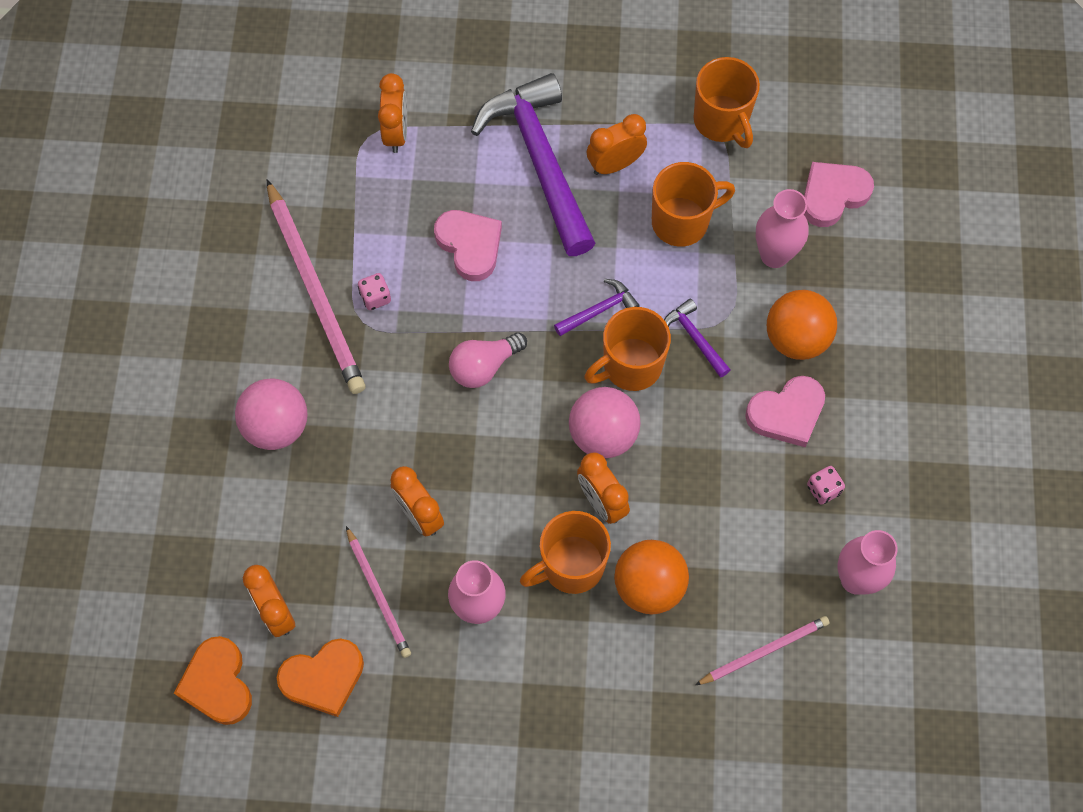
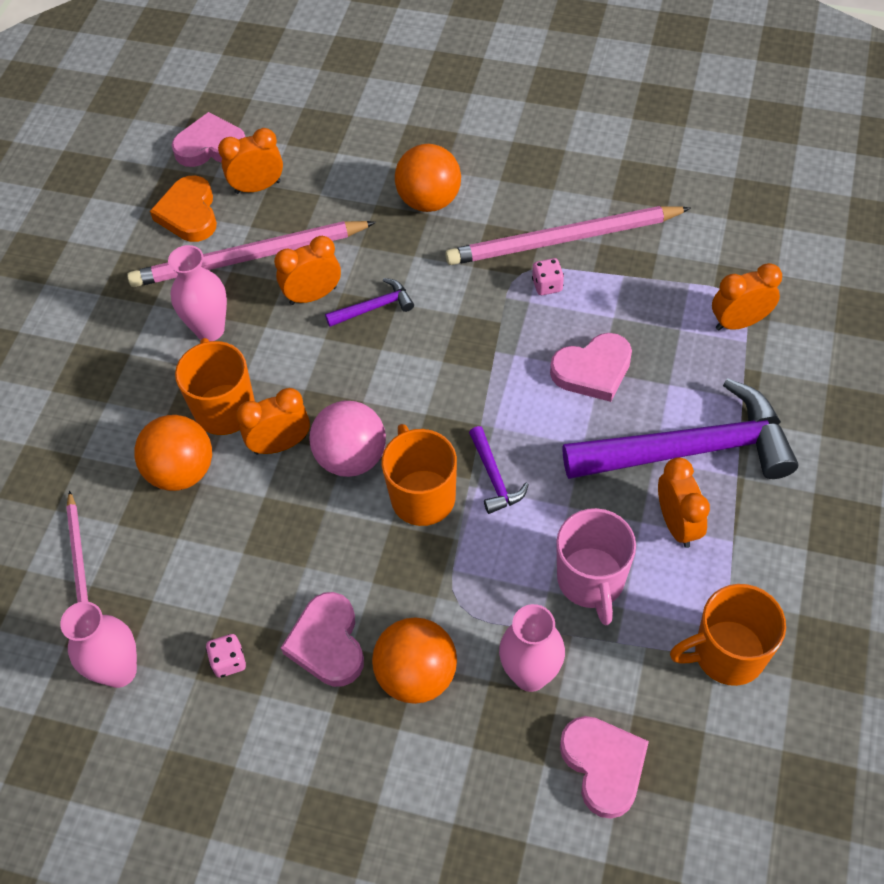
camera: 105 degrees right, 10 degrees down
(217, 683) = (211, 146): orange heart -> pink heart
(276, 426) = (429, 200): pink ball -> orange ball
(378, 594) = (248, 258): pink pencil -> pink pencil, size x1.84
(396, 133) = (739, 322): orange clock -> orange clock turned 150 degrees clockwise
(484, 366) = (452, 365): pink light bulb -> none
(682, 222) = (591, 581): orange mug -> pink mug
(694, 338) = (441, 565): purple hammer -> purple hammer (374, 307)

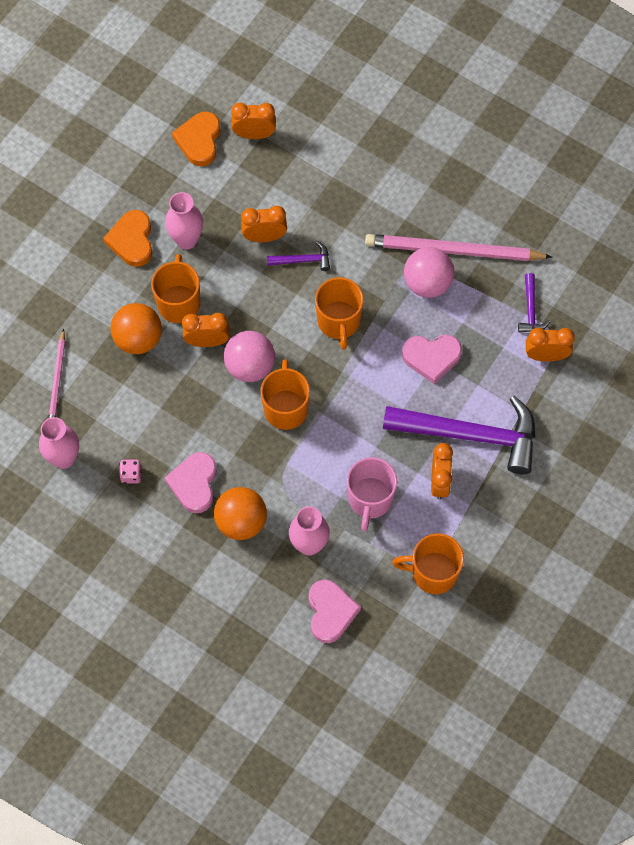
camera: 15 degrees right, 10 degrees up
(135, 352) = (132, 240): none -> orange heart
(211, 146) = (231, 87): pink heart -> none
(248, 258) = (230, 191): pink pencil -> none
(429, 200) = (372, 187): orange ball -> none
(451, 365) = (339, 322): none -> orange mug
(494, 477) = (336, 411): purple hammer -> purple hammer (530, 310)
(547, 285) = (427, 283): pink dice -> pink ball

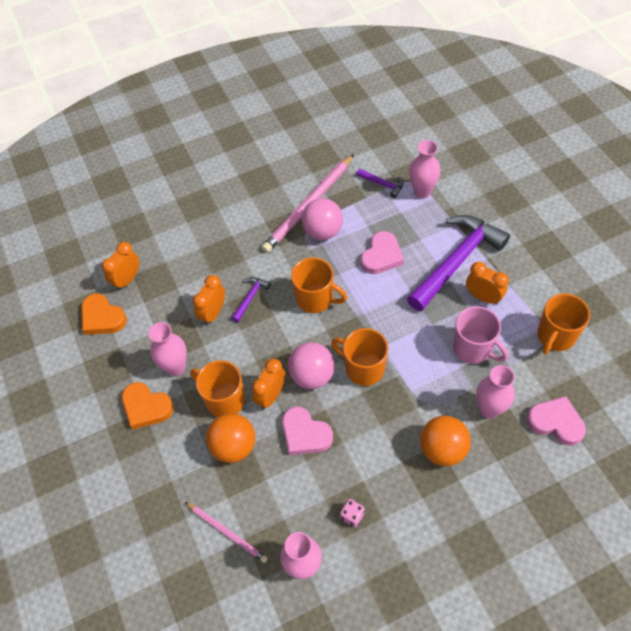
camera: 55 degrees left, 10 degrees down
(194, 483) = (389, 469): pink heart -> pink heart (305, 434)
(546, 355) = (422, 192): orange clock -> pink vase

